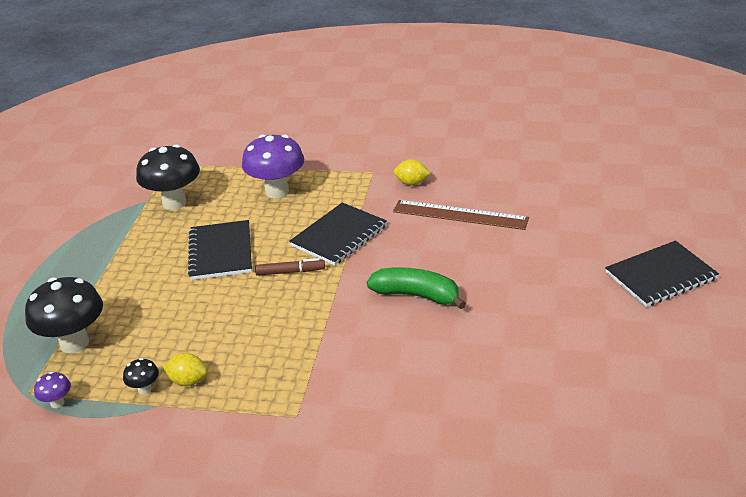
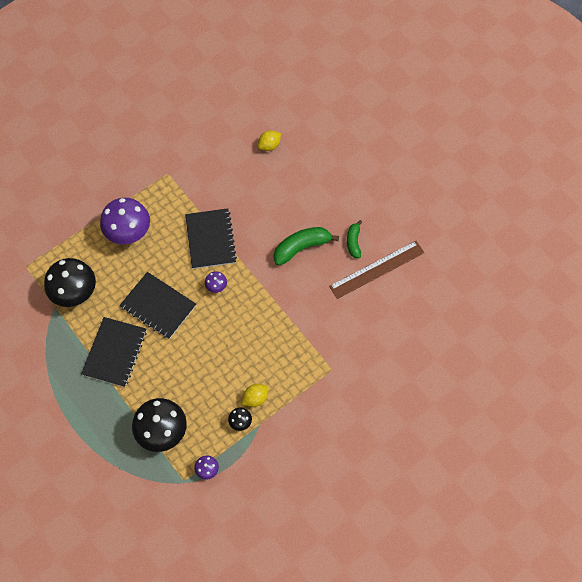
camera: 50 degrees left, 30 degrees up
(290, 272) = (216, 287): brown marker -> purple mushroom
(412, 183) = (202, 165): yellow lemon -> yellow lemon (269, 146)
(460, 215) = (258, 170): brown ruler -> brown ruler (377, 269)
(480, 326) = (353, 242): none -> green banana
(661, 276) = (401, 138): black notebook -> black notebook (115, 352)

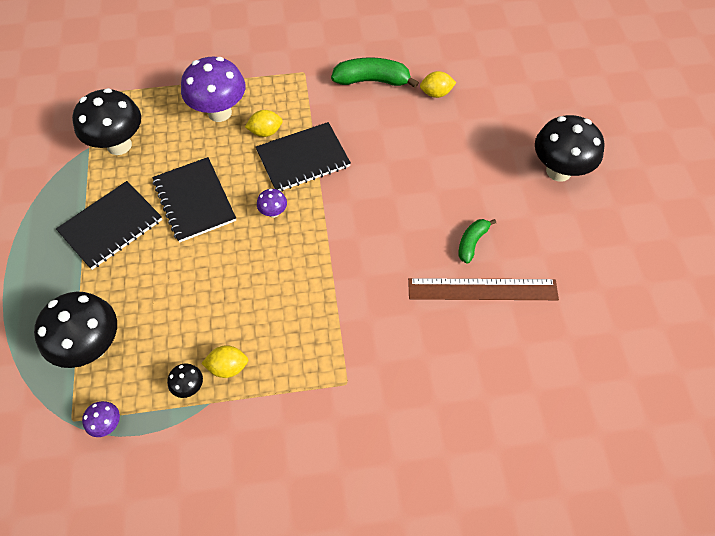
camera: 30 degrees right, 5 degrees down
(172, 233) = (265, 132): none -> yellow lemon
(210, 239) = (303, 159): black notebook -> black notebook turned 45 degrees clockwise
(301, 248) = (403, 218): green banana -> green banana (372, 80)
(380, 165) = (558, 171): none -> black mushroom

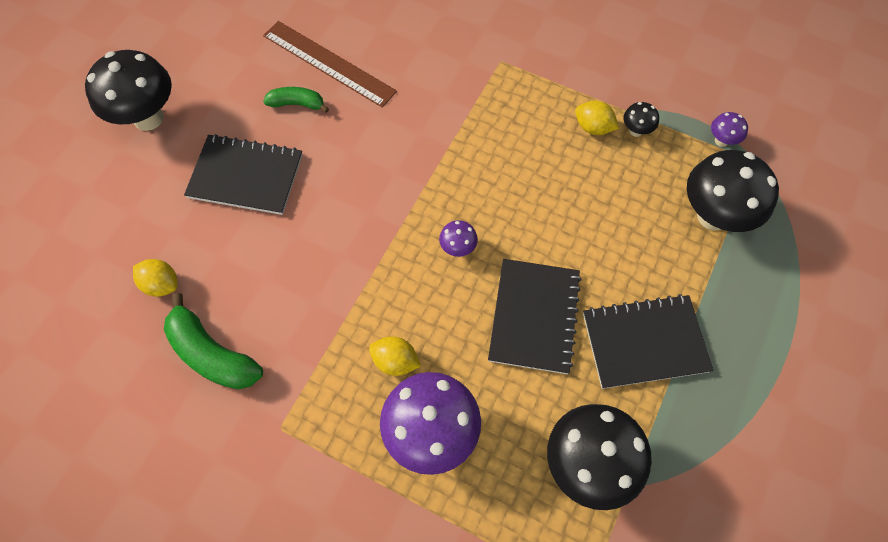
camera: 145 degrees left, 5 degrees up
(303, 159) = (380, 294): black notebook -> black notebook (246, 176)
(472, 242) = (297, 104): green banana -> green banana turned 150 degrees counterclockwise

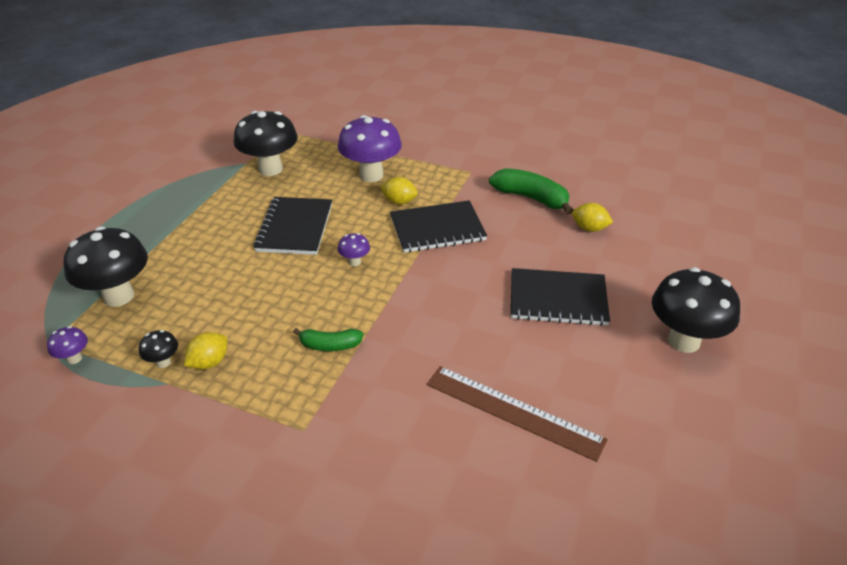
camera: 175 degrees right, 25 degrees down
(297, 104) = (533, 364): green banana -> green banana (330, 345)
(593, 127) = (209, 362): yellow lemon -> yellow lemon turned 75 degrees counterclockwise
(644, 342) = (213, 220): black notebook -> black notebook (437, 229)

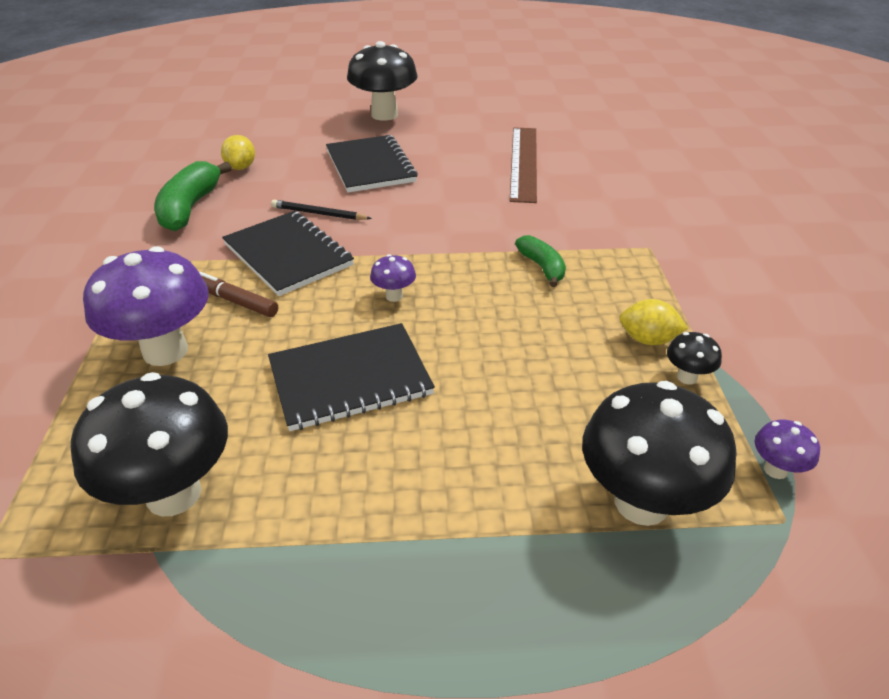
camera: 115 degrees left, 0 degrees up
(399, 202) = (236, 301): yellow lemon -> brown marker
(486, 252) = (319, 214): none -> black pencil

